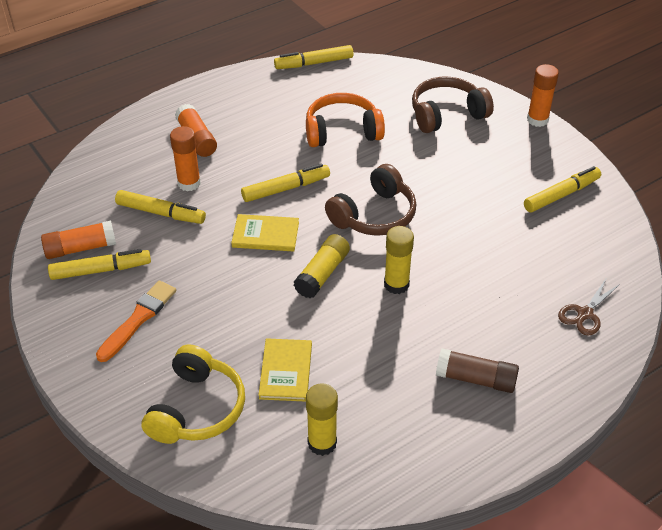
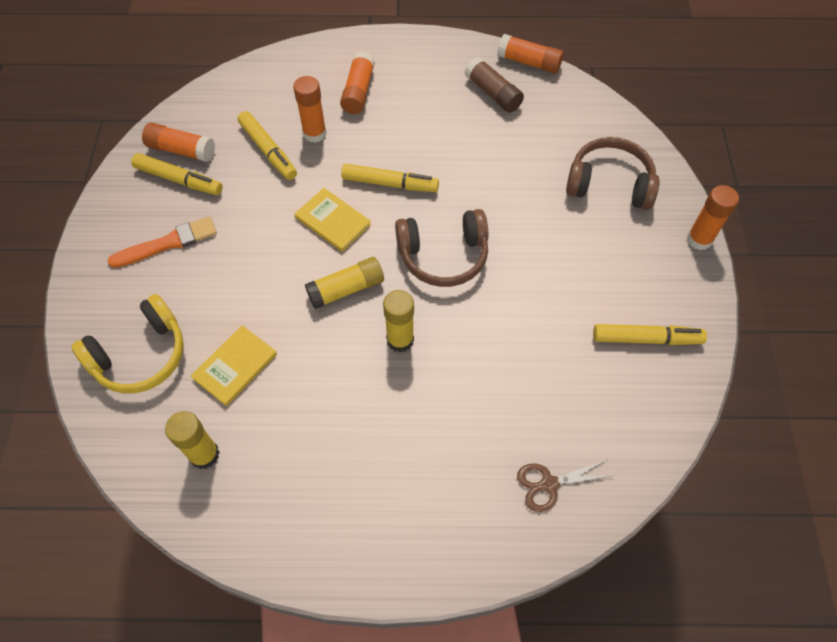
camera: 35 degrees right, 15 degrees up
(314, 63) = (529, 62): yellow marker -> orange glue stick
(342, 131) = (491, 150): orange headphones -> none
(476, 379) = (384, 482): brown glue stick -> brown glue stick (493, 93)

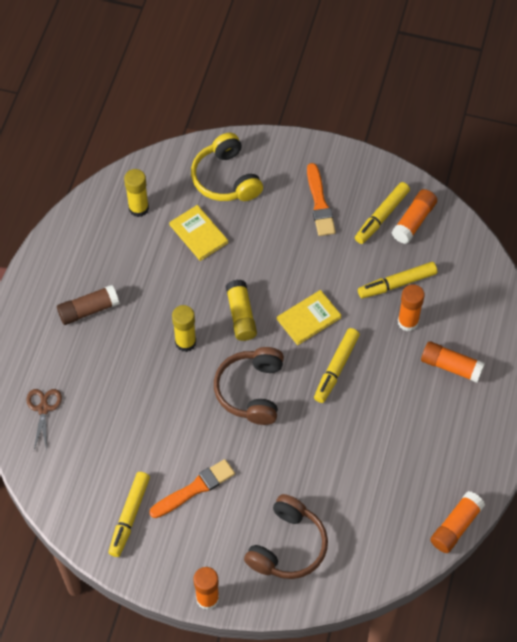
camera: 105 degrees right, 0 degrees up
(493, 93) = (422, 481): brown glue stick -> brown glue stick (88, 310)
(584, 282) = (194, 488): none -> orange brush

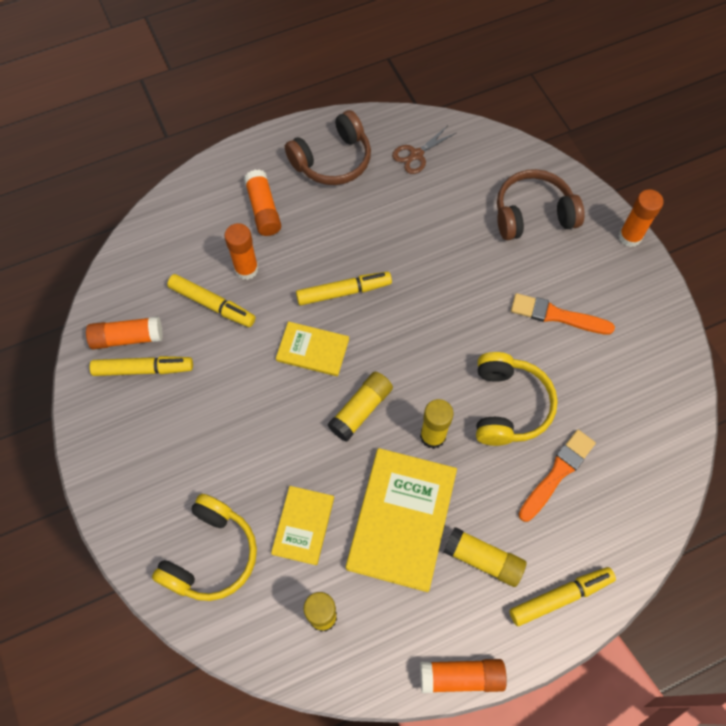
camera: 130 degrees left, 5 degrees up
(43, 409) = (617, 506): brown scissors -> brown scissors (416, 155)
(88, 310) = (483, 559): brown glue stick -> yellow glue stick
(129, 516) = (631, 345): yellow marker -> yellow marker (560, 597)
(152, 286) = (401, 519): none -> yellow book
(163, 402) = (508, 406): none -> yellow headphones
(251, 391) = (428, 342): brown headphones -> brown headphones (332, 160)
(319, 203) = (171, 437): orange brush -> orange brush (557, 473)
(456, 526) = (404, 120): orange glue stick -> orange glue stick (461, 676)

